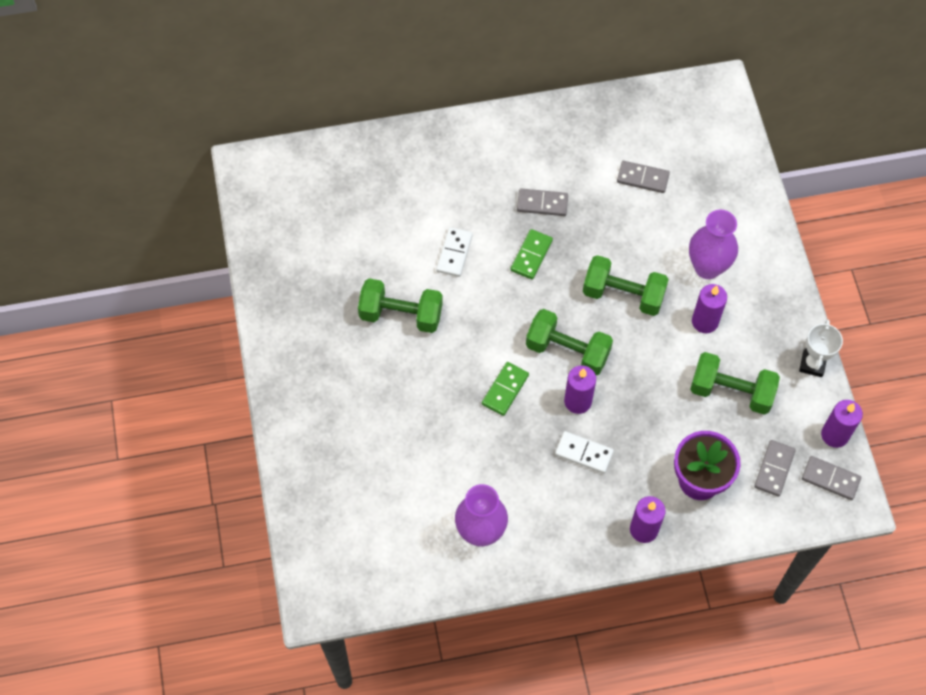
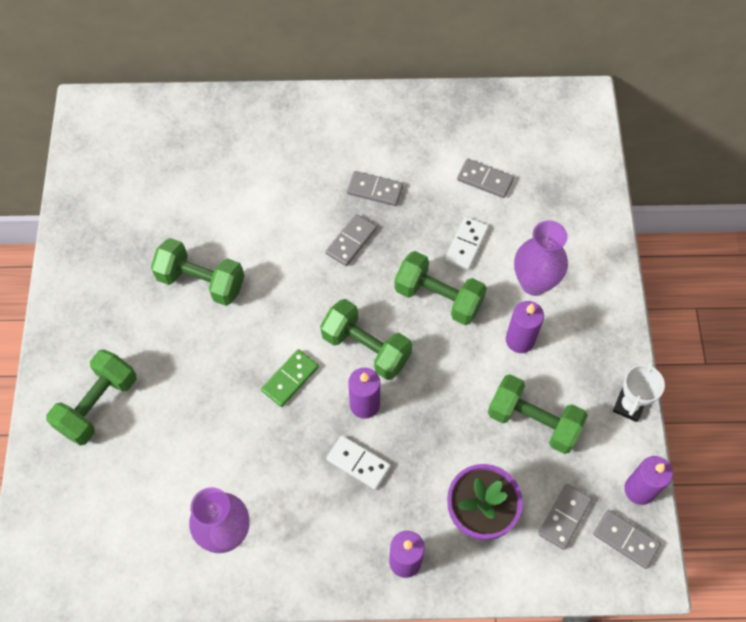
camera: 10 degrees right, 0 degrees up
(335, 441) = (98, 405): none -> green dumbbell
(454, 253) = (272, 227): white domino -> white domino (466, 244)
(531, 255) = (351, 241): green domino -> grey domino

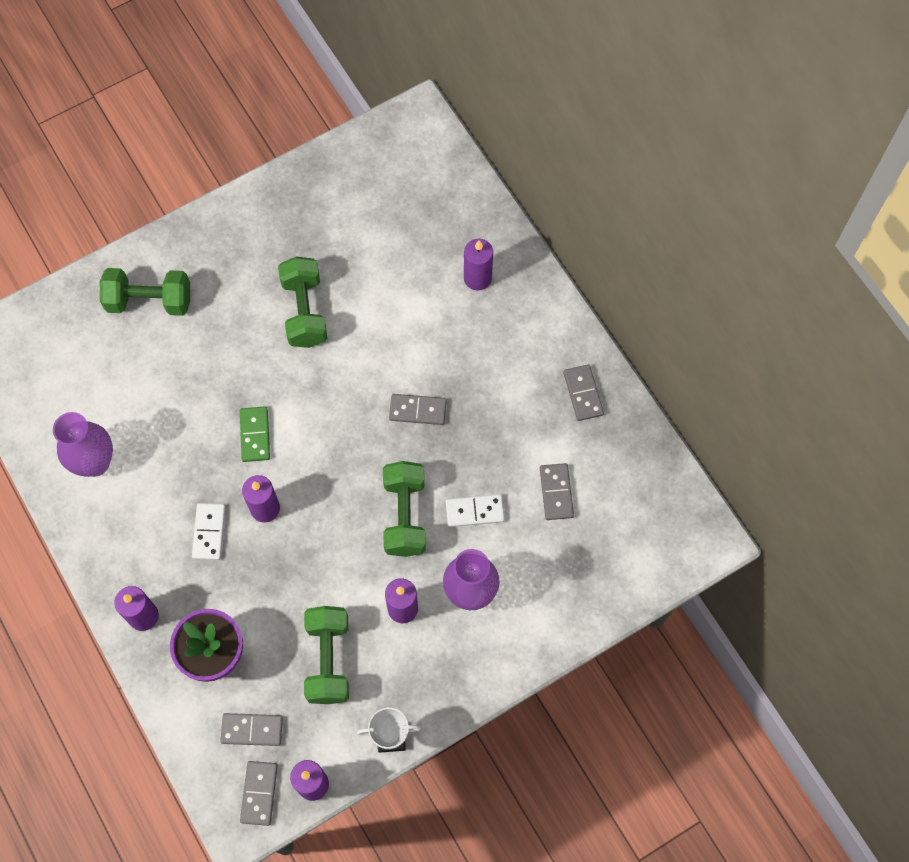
camera: 60 degrees right, 5 degrees up
(264, 140) = (477, 278): none -> purple candle
(290, 379) = (255, 435): green domino -> green domino turned 75 degrees clockwise
(366, 348) = (319, 480): green dumbbell -> none
(375, 190) = (484, 401): grey domino -> grey domino (583, 393)

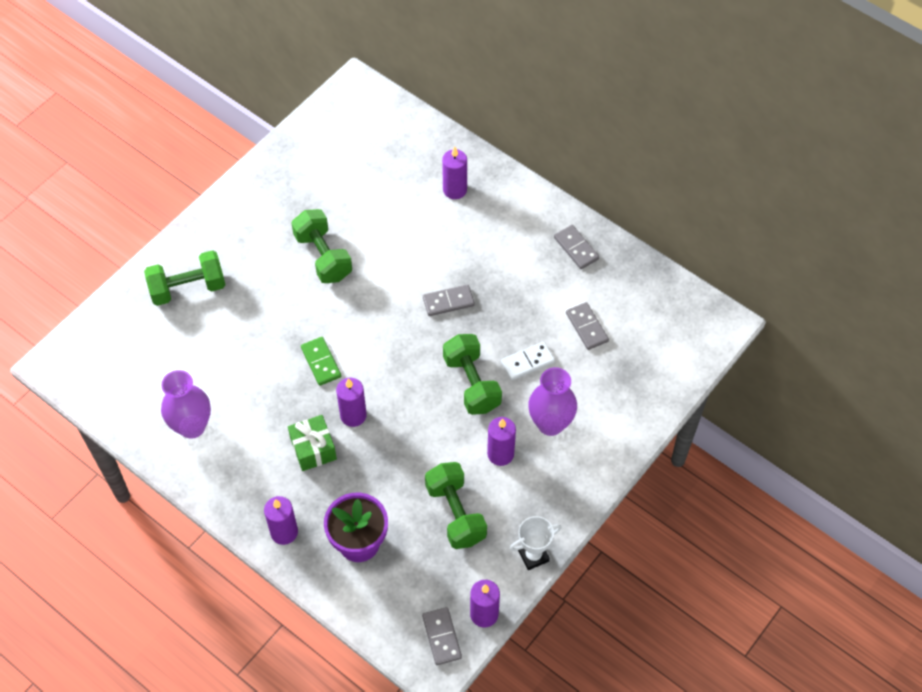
camera: 20 degrees left, 10 degrees down
(209, 532) = (313, 449): white domino -> green gift
(252, 729) = (414, 589): grey domino -> none

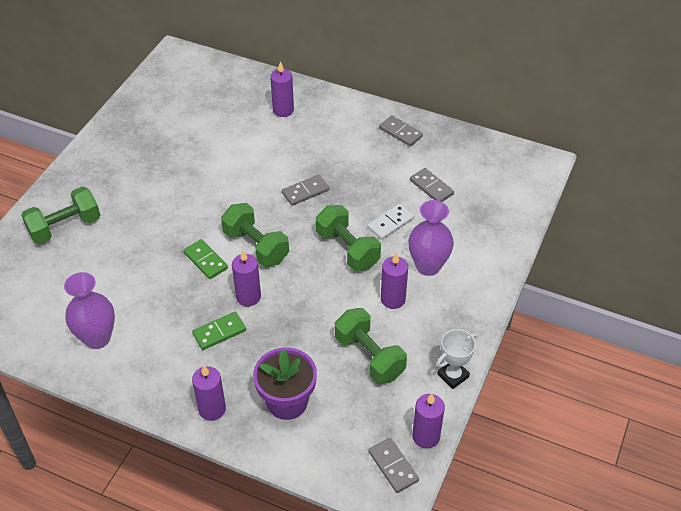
camera: 15 degrees left, 10 degrees down
(313, 449) = (219, 332): green gift -> green domino
(323, 256) = (183, 179): green dumbbell -> green dumbbell (256, 246)

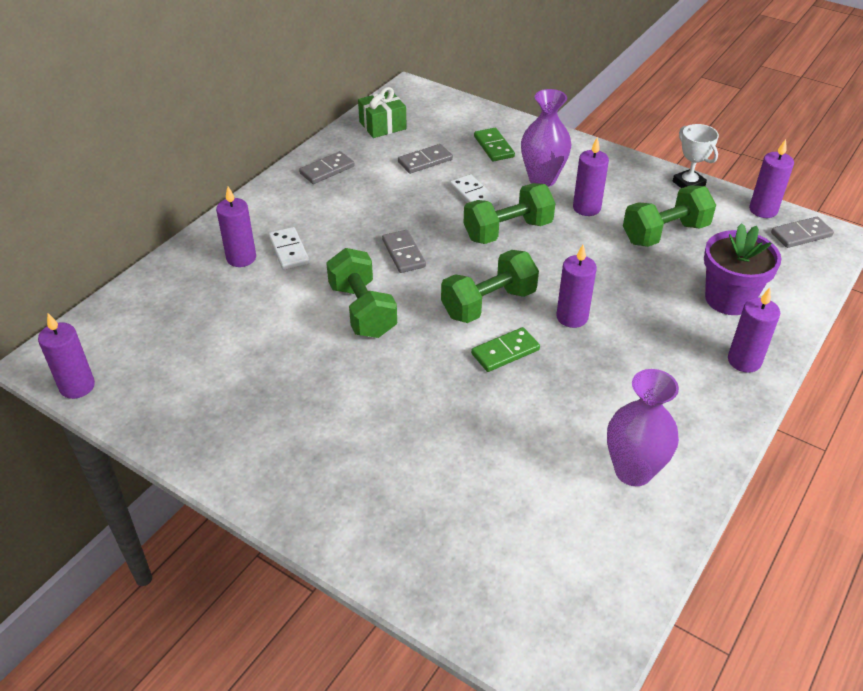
camera: 80 degrees left, 5 degrees down
(65, 227) = (405, 510): green dumbbell -> green dumbbell (362, 310)
(154, 71) = (77, 386): none -> purple candle
(219, 332) = (627, 347): green domino -> green domino (493, 147)
(296, 131) = (289, 251): none -> white domino
(476, 154) = (382, 125): none -> green gift

